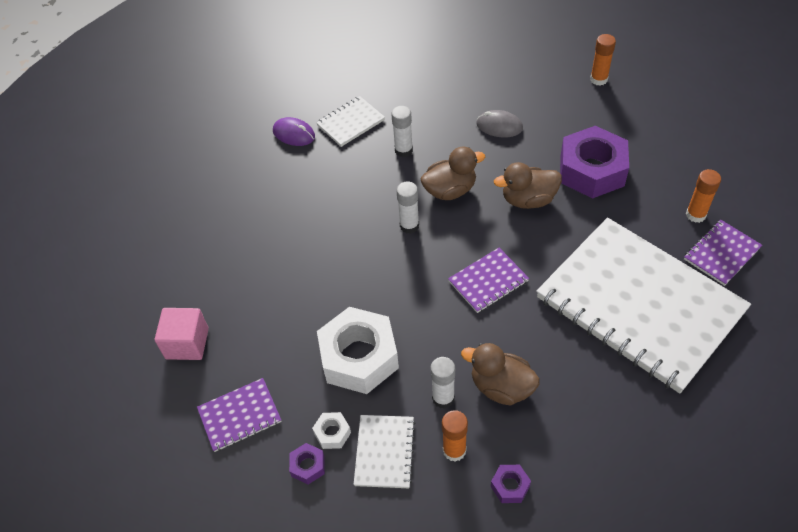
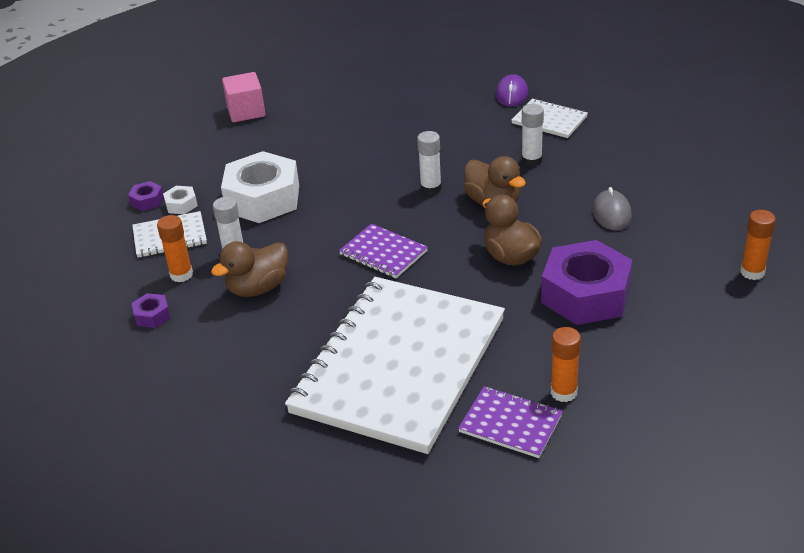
camera: 70 degrees right, 15 degrees down
(239, 415) = (185, 155): purple notebook -> none
(501, 387) = (258, 288): brown duck -> brown duck turned 135 degrees counterclockwise

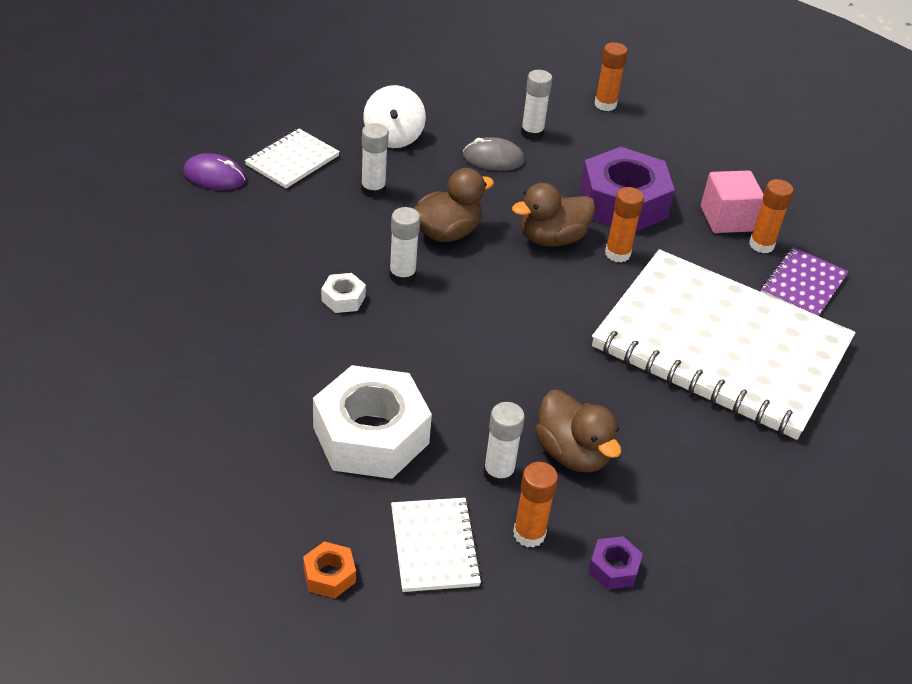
camera: 90 degrees left, 5 degrees up
(147, 201) = (329, 575): purple nut -> orange nut
(181, 205) = (355, 531): white nut -> white nut (343, 298)
(246, 112) = (113, 439): pink cube -> pink cube (726, 219)
(383, 253) = (523, 333): purple notebook -> none
(506, 296) = (617, 254): none -> orange glue stick
(611, 159) = (393, 137): none -> white spinning top
(667, 231) = (532, 133): none -> white glue stick

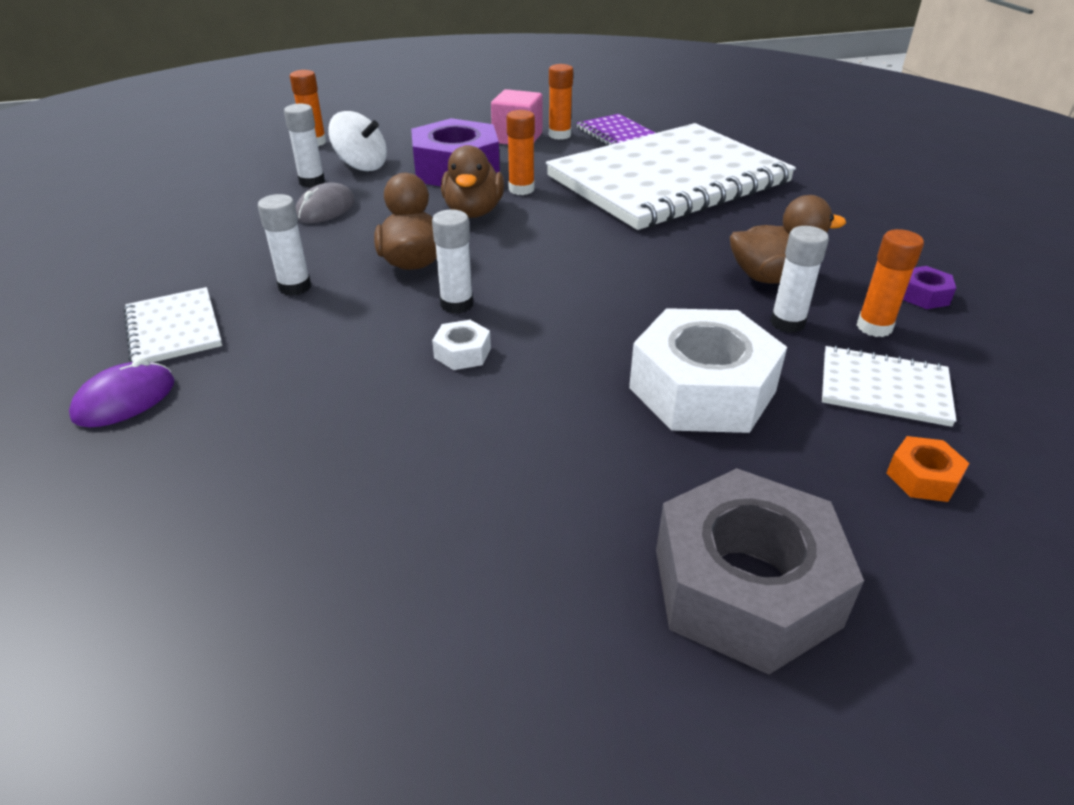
camera: 60 degrees left, 5 degrees down
(179, 490) = (745, 587): none -> grey nut
(393, 137) = (220, 252): white spinning top -> white spinning top (361, 165)

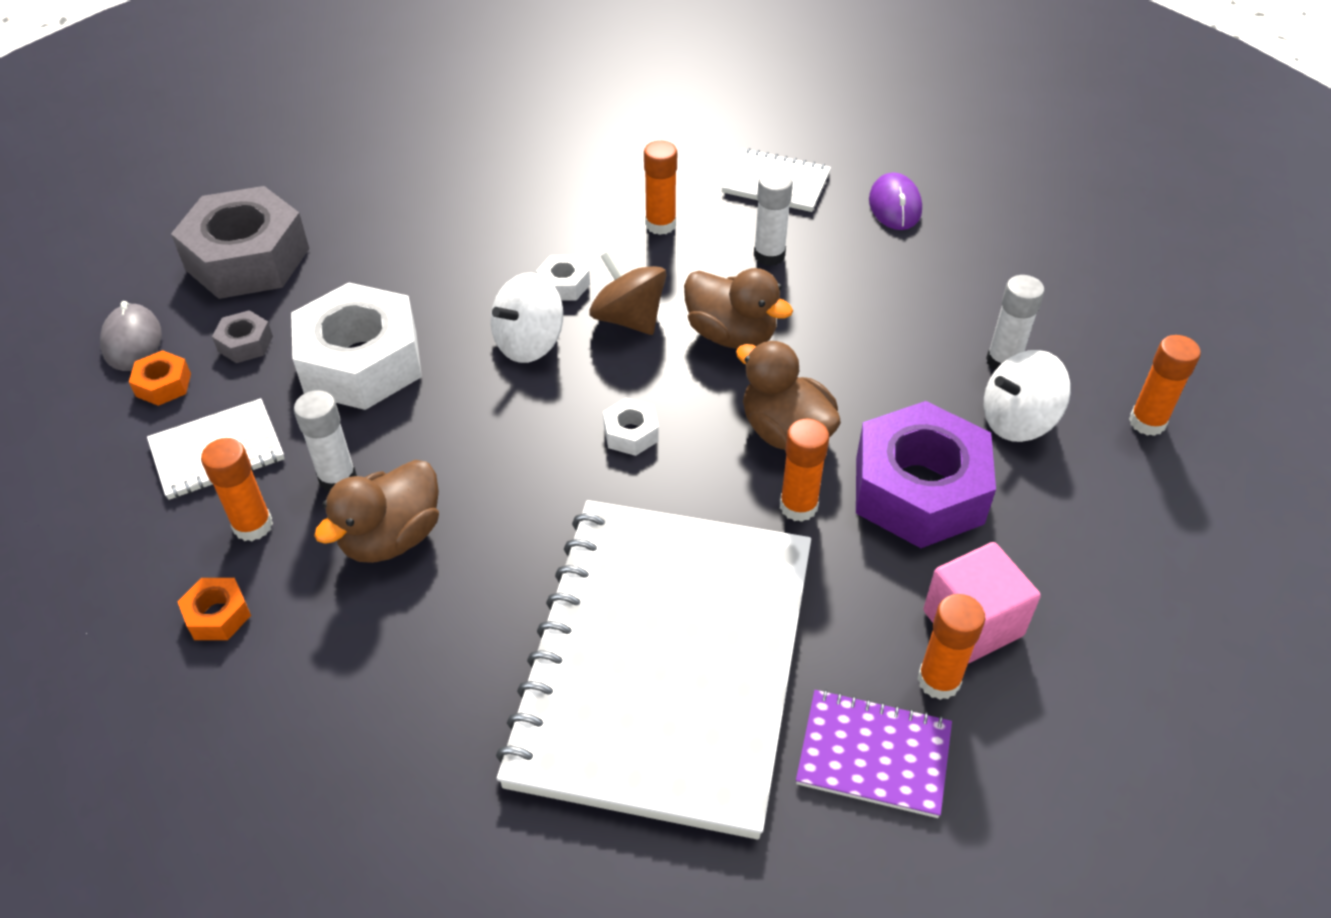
camera: 135 degrees right, 10 degrees up
(125, 399) = (707, 141): purple mouse -> purple mouse (895, 206)
(313, 352) = (660, 225): none -> orange glue stick
(325, 209) = (914, 338): grey mouse -> grey mouse (132, 341)
(457, 304) = (628, 319): white glue stick -> brown spinning top
(549, 329) = (529, 343): none -> white spinning top
(558, 251) = (631, 434): none -> white nut
(808, 471) = (245, 344): none -> grey nut
(923, 295) = (218, 615): purple nut -> orange nut

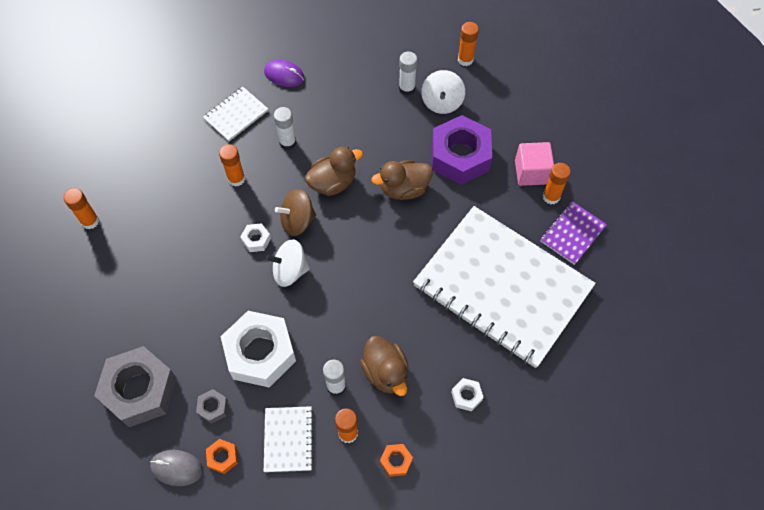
camera: 65 degrees left, 15 degrees up
(529, 343) = (290, 271): white spinning top -> white spinning top turned 105 degrees clockwise
(631, 434) = (373, 250): white nut -> white nut (466, 396)
(798, 506) = (447, 203): orange glue stick -> orange glue stick (90, 221)

